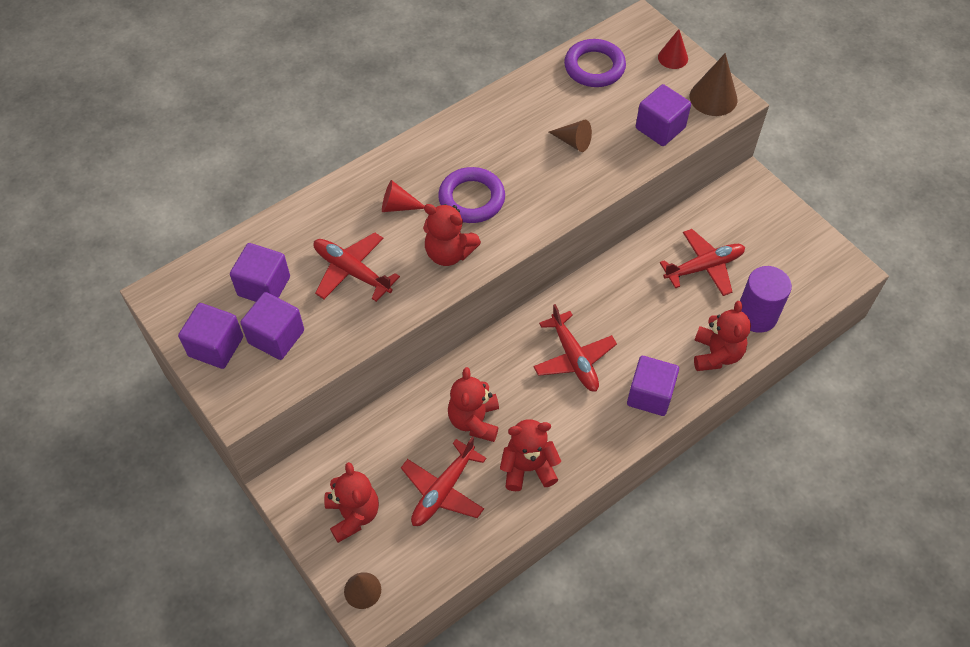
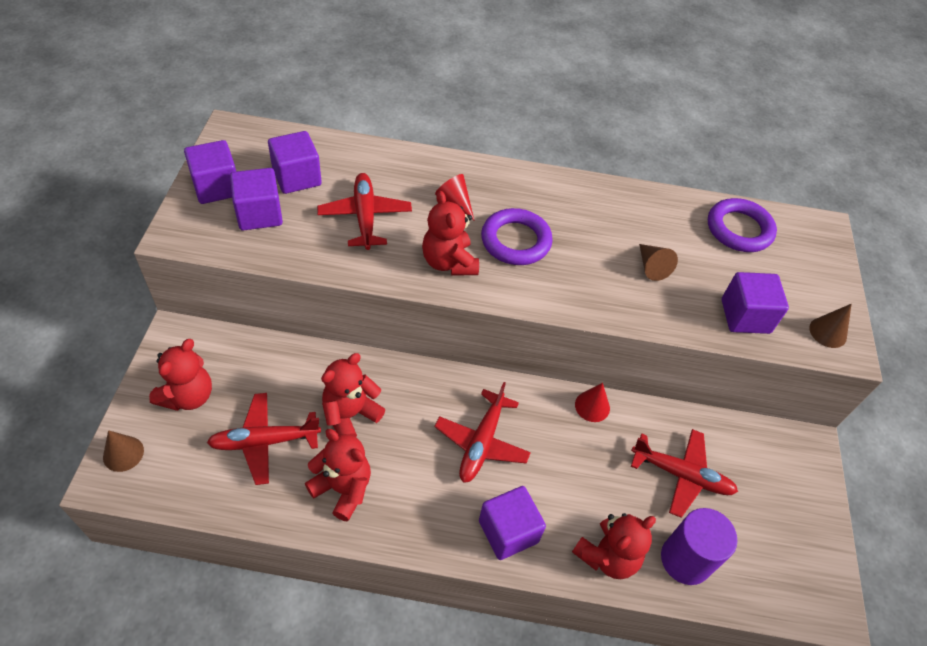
camera: 40 degrees right, 5 degrees down
(673, 57) = (824, 274): red cone -> red cone (592, 406)
(713, 98) = (828, 332): brown cone -> brown cone, size x0.65

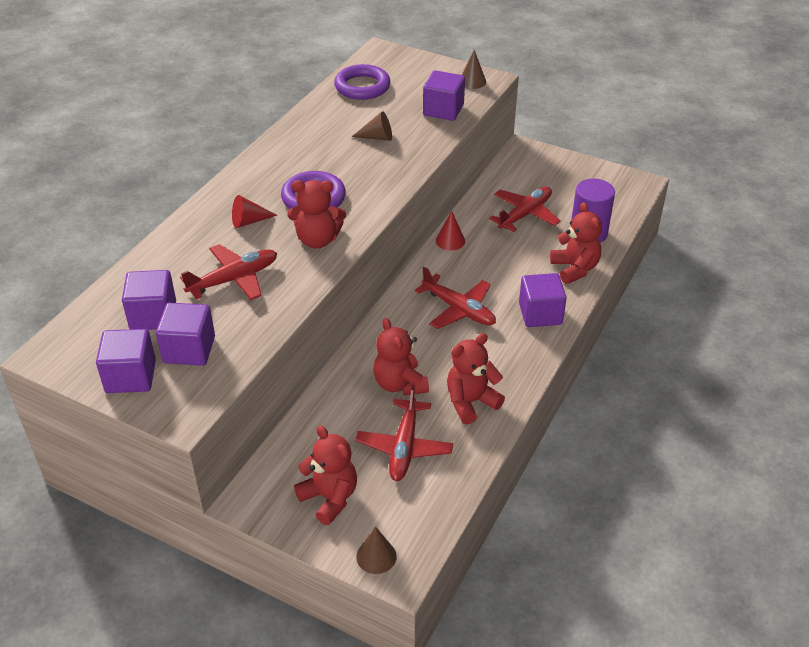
camera: 65 degrees left, 10 degrees down
(365, 216) = (234, 279): red plane -> red plane turned 135 degrees clockwise

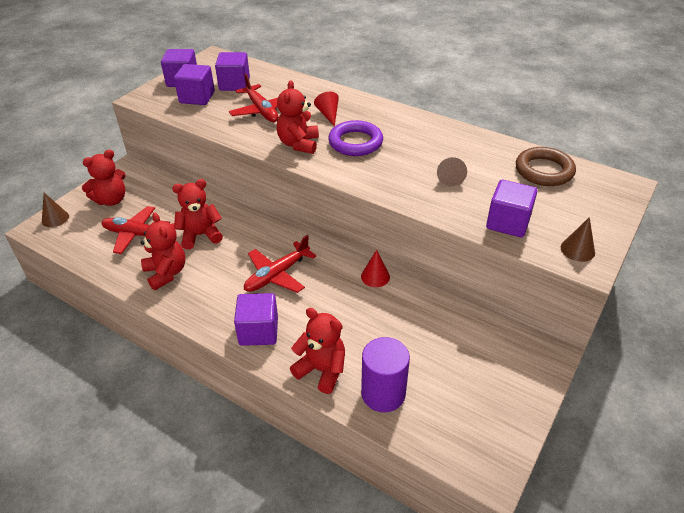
camera: 95 degrees right, 0 degrees up
(362, 87) = (544, 171): purple ring -> brown ring
(525, 214) = (418, 339): red plane -> none
(575, 269) = (322, 370): red teddy bear -> red teddy bear turned 135 degrees counterclockwise

